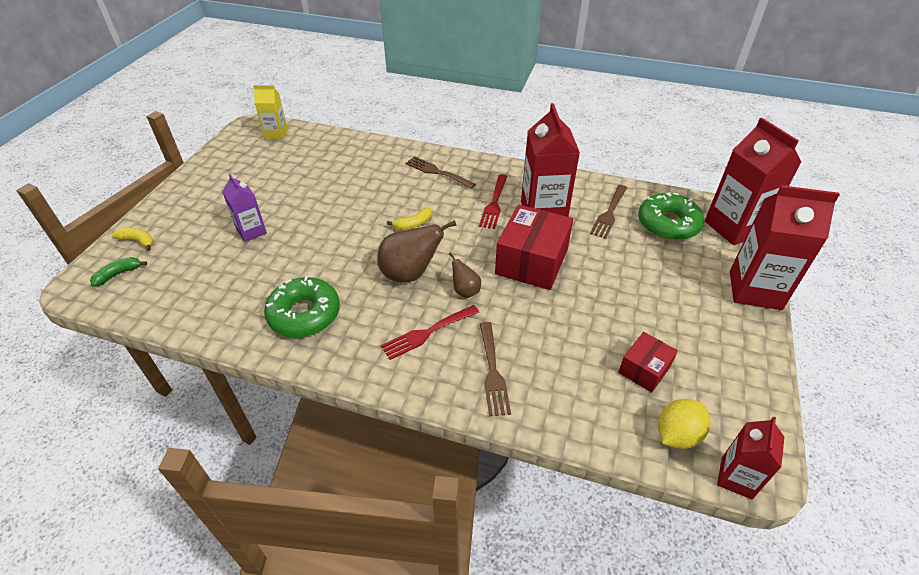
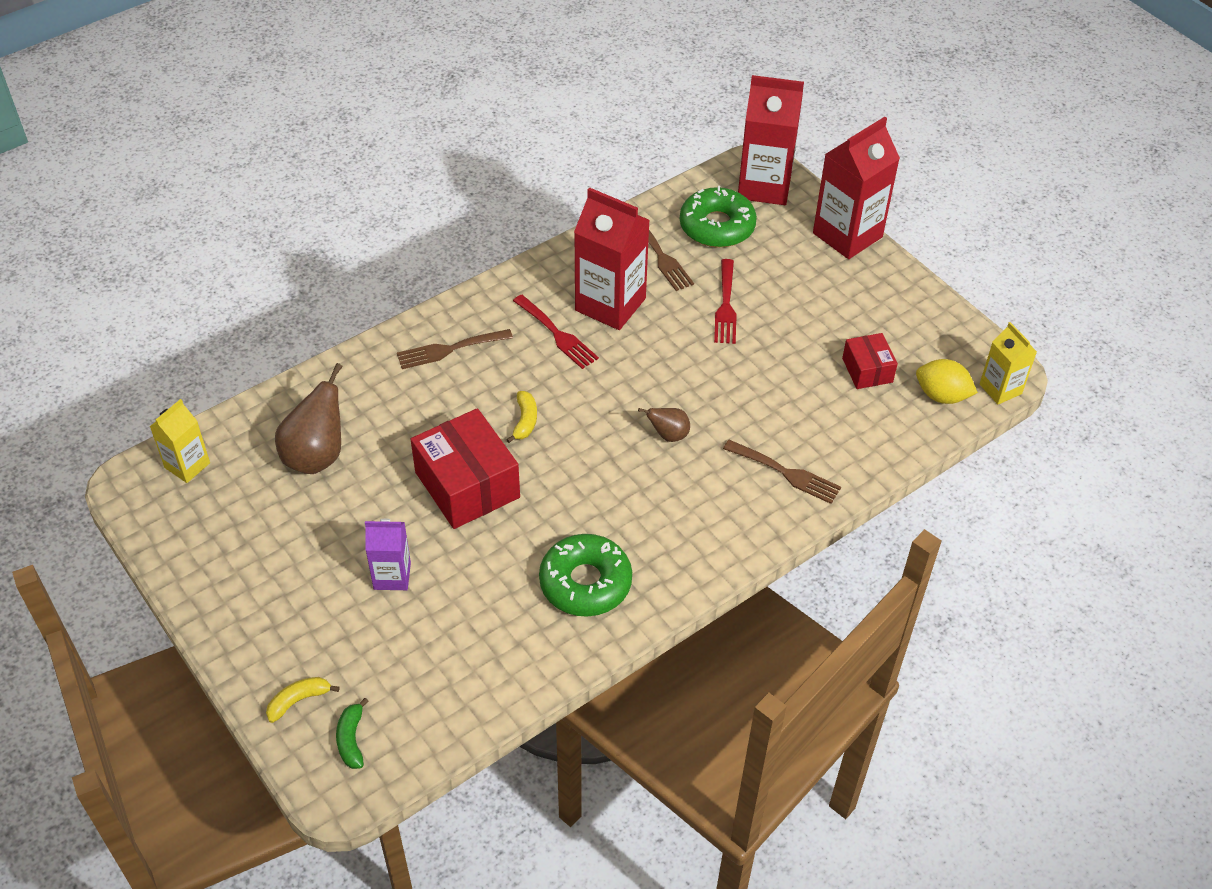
camera: 55 degrees left, 5 degrees up
(410, 274) = (603, 465): brown pear -> brown pear (316, 456)
(427, 333) = (699, 495): red fork -> red fork (726, 306)
(531, 261) = (674, 360): red box -> red box (467, 485)
(677, 435) = (941, 395): yellow lemon -> yellow lemon turned 60 degrees counterclockwise
(736, 478) = (1000, 389): red carton -> yellow carton

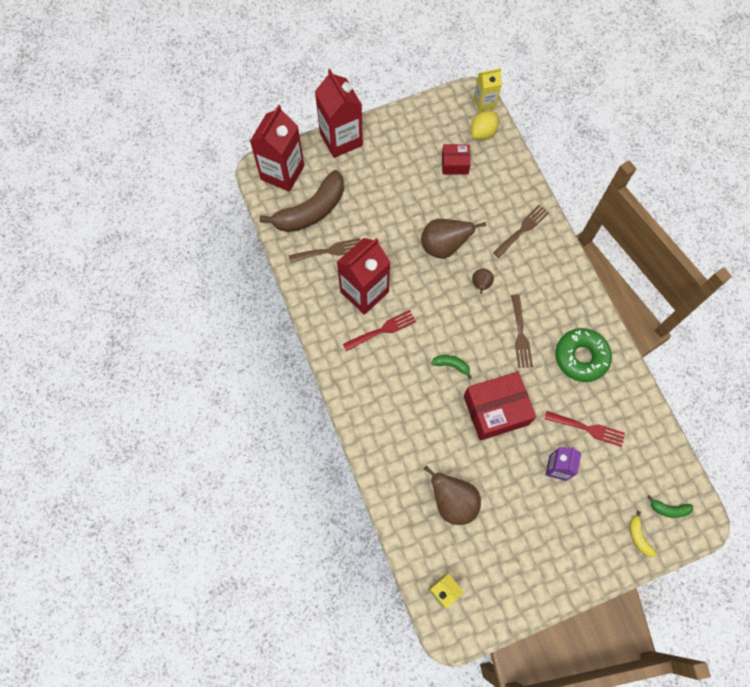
camera: 75 degrees left, 20 degrees up
(449, 349) = (379, 400): brown fork -> brown fork (520, 335)
(525, 421) = (451, 365): yellow banana -> green banana
(717, 226) = (311, 211): green donut -> brown banana
(717, 380) = (443, 246): none -> brown pear
(726, 306) = (383, 225): red fork -> red fork (588, 428)

